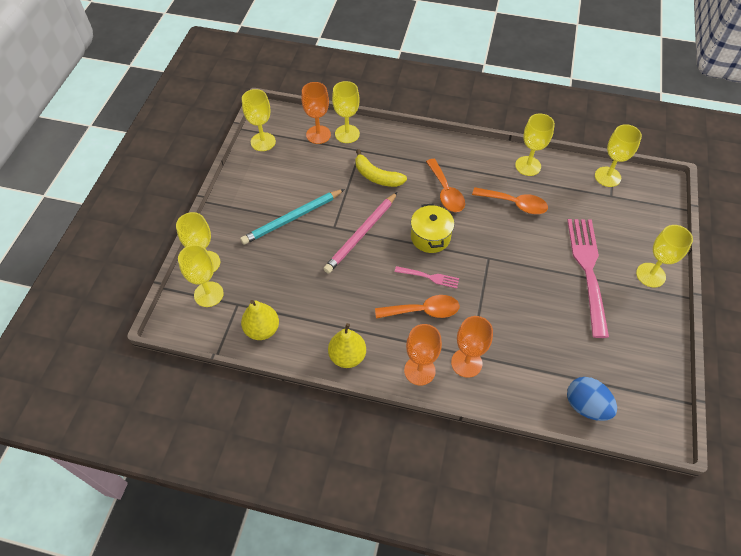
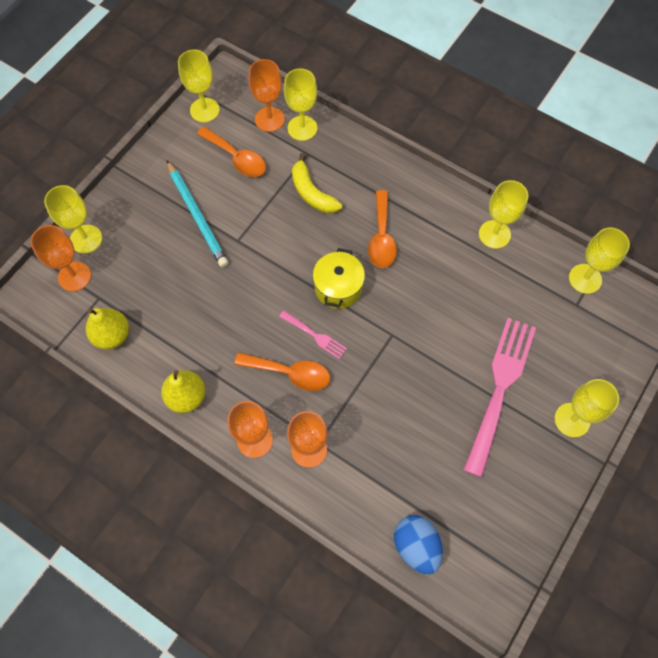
camera: 20 degrees right, 10 degrees up
(208, 294) = (74, 276): yellow goblet -> orange goblet
(292, 218) = (197, 215): turquoise pencil -> turquoise pencil turned 105 degrees counterclockwise
(361, 234) = (263, 259): pink pencil -> none
(515, 204) = (455, 278): orange spoon -> orange spoon (237, 158)

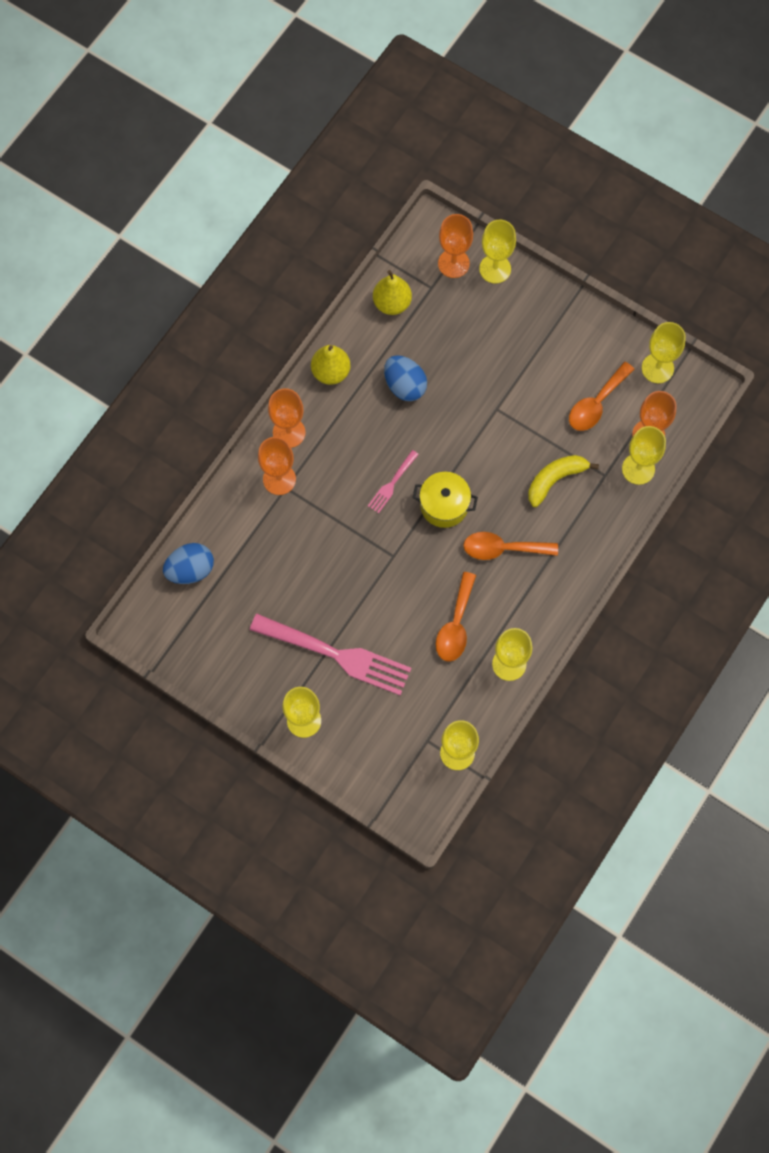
camera: 90 degrees right, 5 degrees up
(197, 215) = (524, 369): turquoise pencil -> none
(207, 323) = (404, 385): none -> blue egg
(290, 373) = (353, 461): orange spoon -> orange spoon (455, 625)

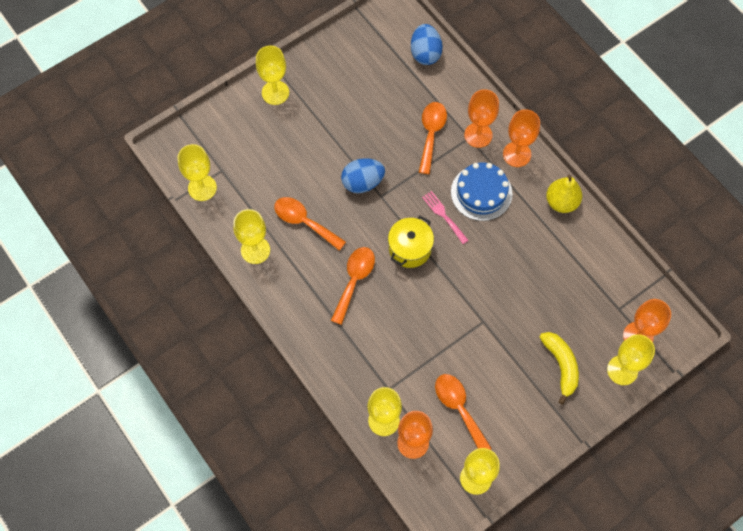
camera: 110 degrees right, 5 degrees down
(296, 529) = (431, 134): none -> orange spoon
(335, 654) = (317, 129): pink fork -> none
(350, 454) = (481, 193): none -> blue cake
(392, 303) = (613, 271): yellow pear -> none
(404, 385) = (530, 255): blue egg -> blue egg (362, 183)
(555, 480) = (399, 345): yellow banana -> yellow banana (561, 365)

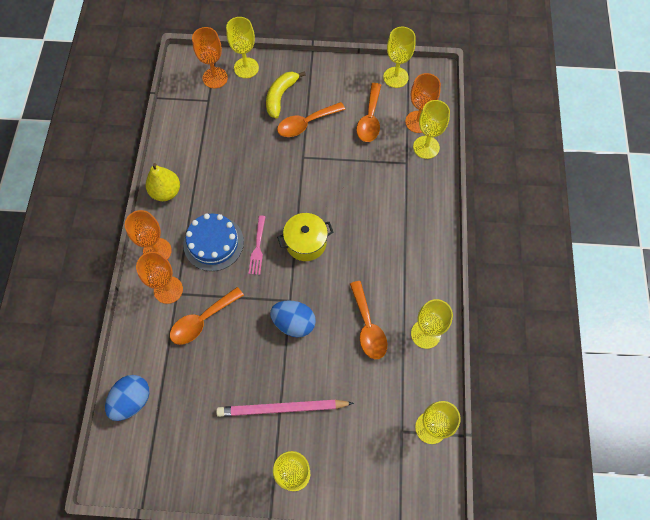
camera: 140 degrees left, 0 degrees up
(318, 123) = (282, 409): none -> pink pencil
(354, 280) = (367, 251): orange spoon -> orange spoon (306, 124)

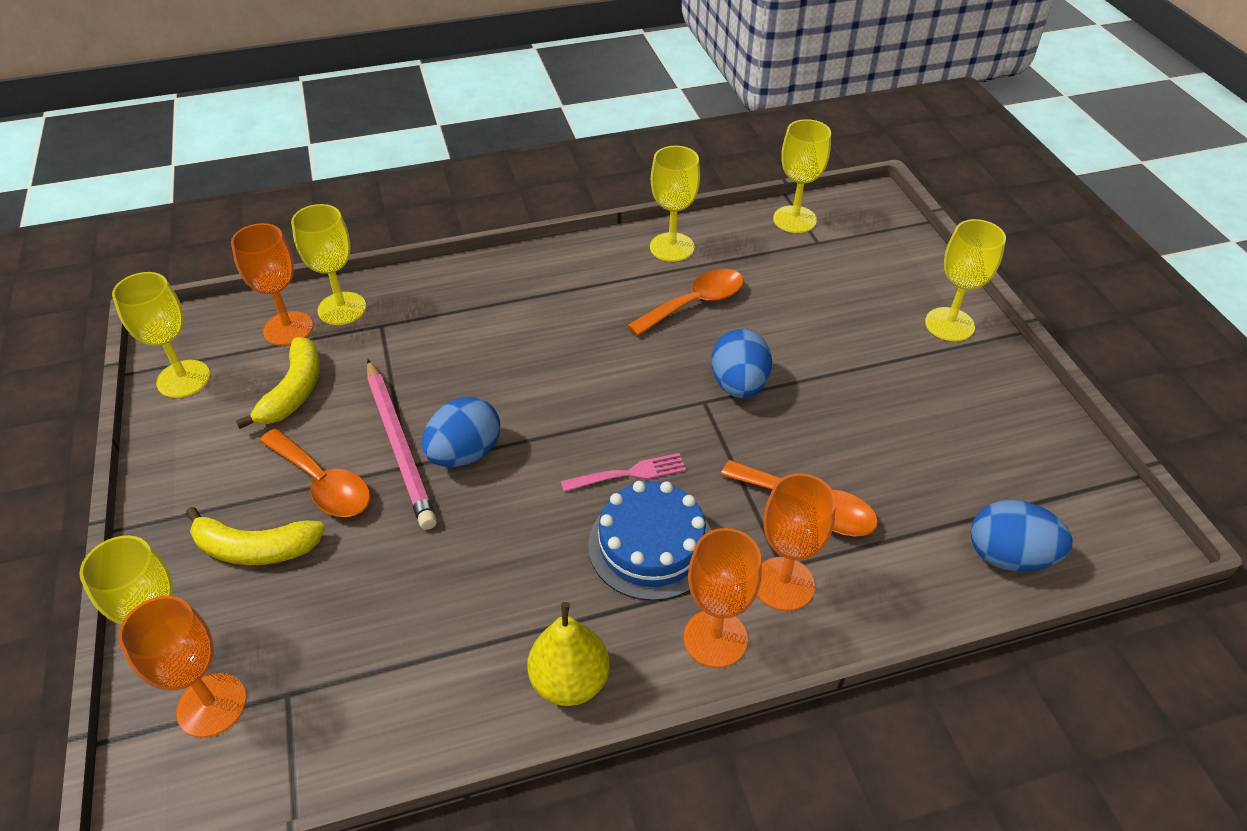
camera: 110 degrees left, 20 degrees down
(282, 409) = (875, 360): pink pencil -> pink pencil (399, 445)
(300, 182) = (465, 453): none -> blue egg
(306, 243) = (589, 410): yellow pot -> none
(370, 119) = (294, 391): orange spoon -> yellow banana

